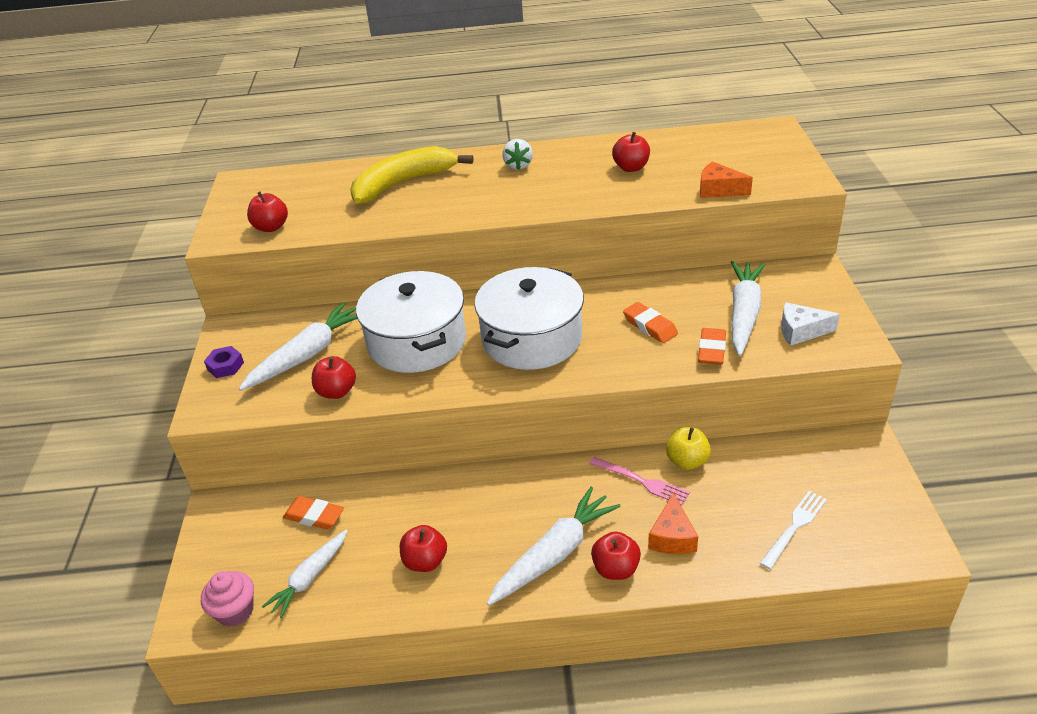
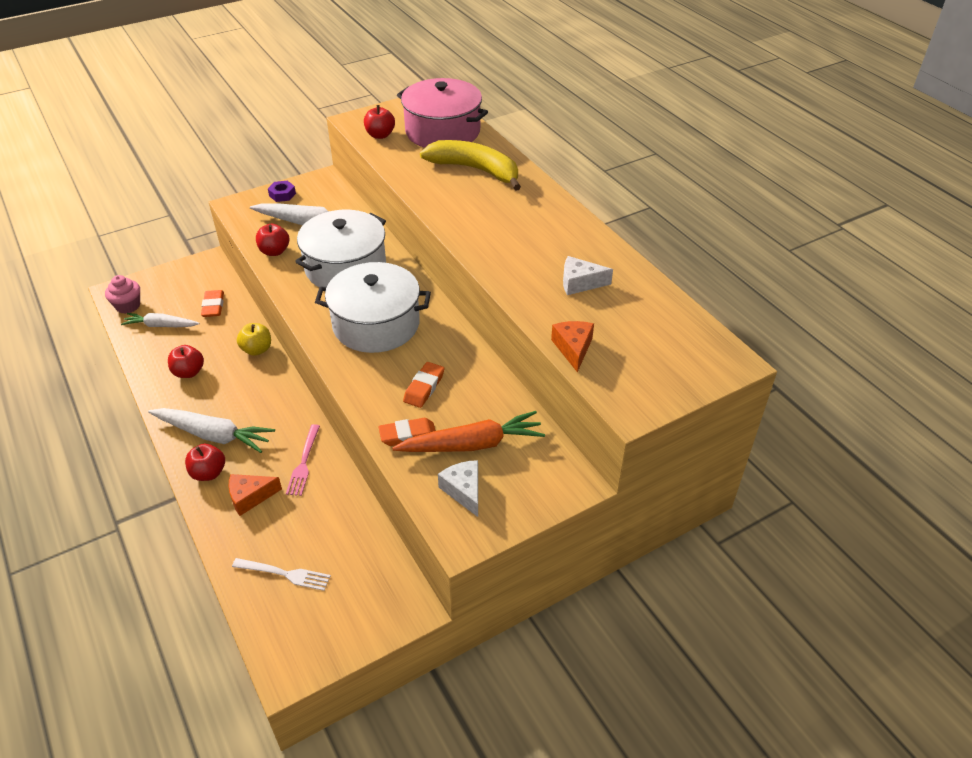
camera: 60 degrees right, 5 degrees up
(310, 188) = (442, 131): none -> pink pot
(518, 165) = (541, 218): white strawberry -> none
(631, 168) = (580, 283): red apple -> white cheese
(687, 461) = (337, 485): yellow apple -> yellow apple (257, 349)
(744, 314) = (472, 444): white carrot -> orange carrot

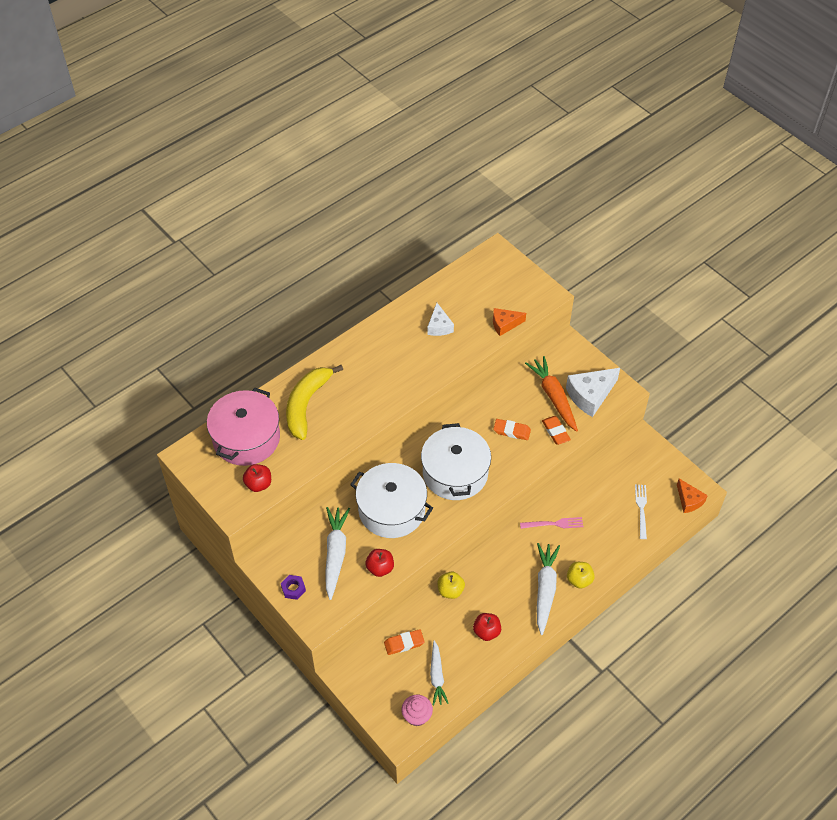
camera: 100 degrees left, 10 degrees up
(208, 473) = (579, 580): red apple -> yellow apple
(250, 497) = (591, 547): orange cheese -> orange cheese (689, 500)
(464, 491) = (590, 395): white cheese -> white cheese, size x1.65

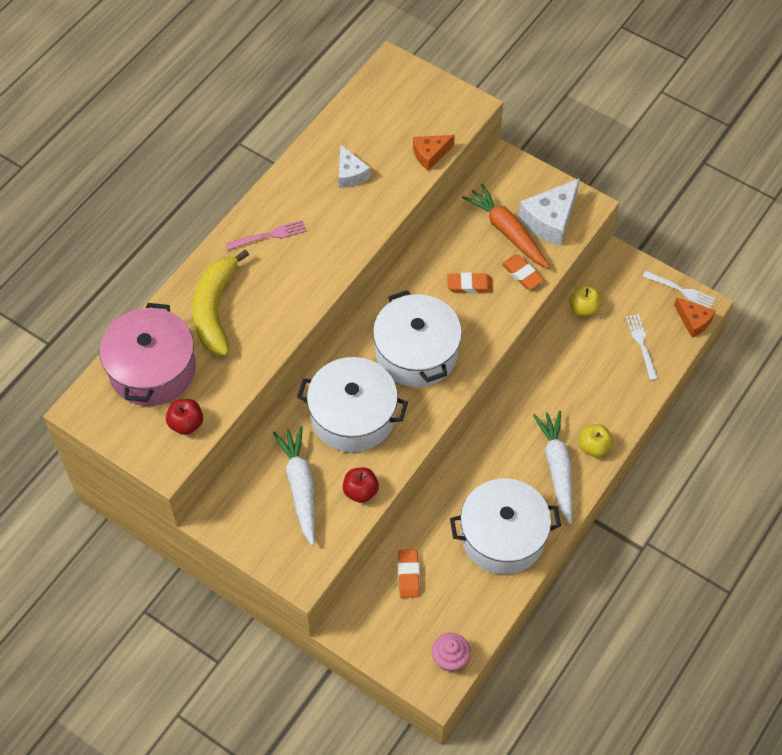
camera: 15 degrees left, 5 degrees up
(293, 589) = (261, 543): purple nut -> none
(404, 643) = (408, 575): orange eraser -> orange eraser turned 60 degrees counterclockwise
(437, 676) = (460, 605): white carrot -> none
(450, 590) = (445, 497): yellow apple -> yellow apple (583, 308)
(486, 631) = (503, 536): red apple -> white pot
(554, 524) = (545, 386): pink fork -> pink fork (269, 235)
(686, 474) = (681, 290): none -> white fork

